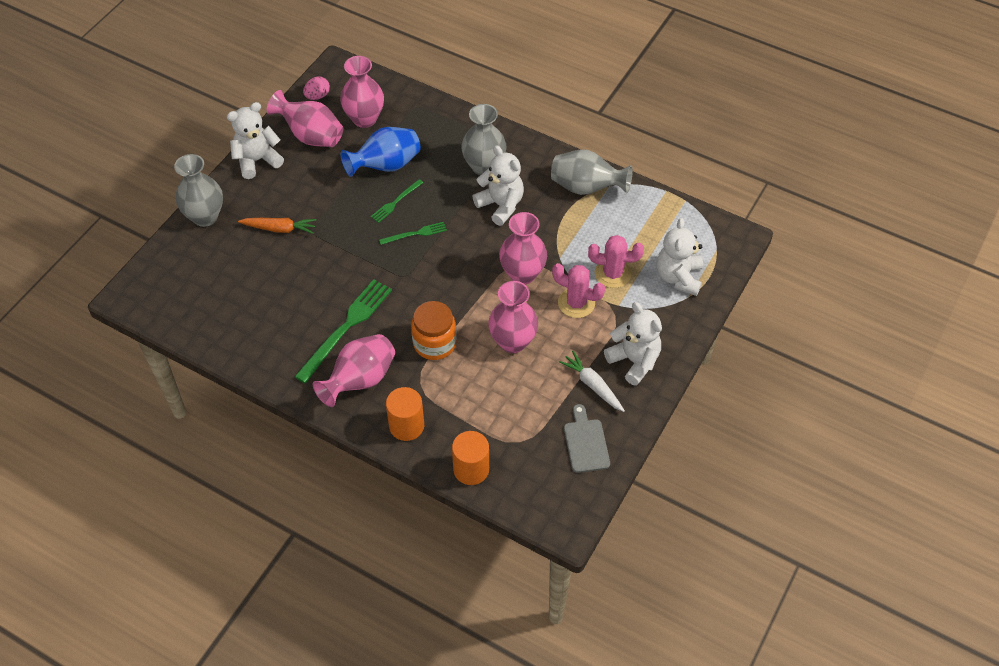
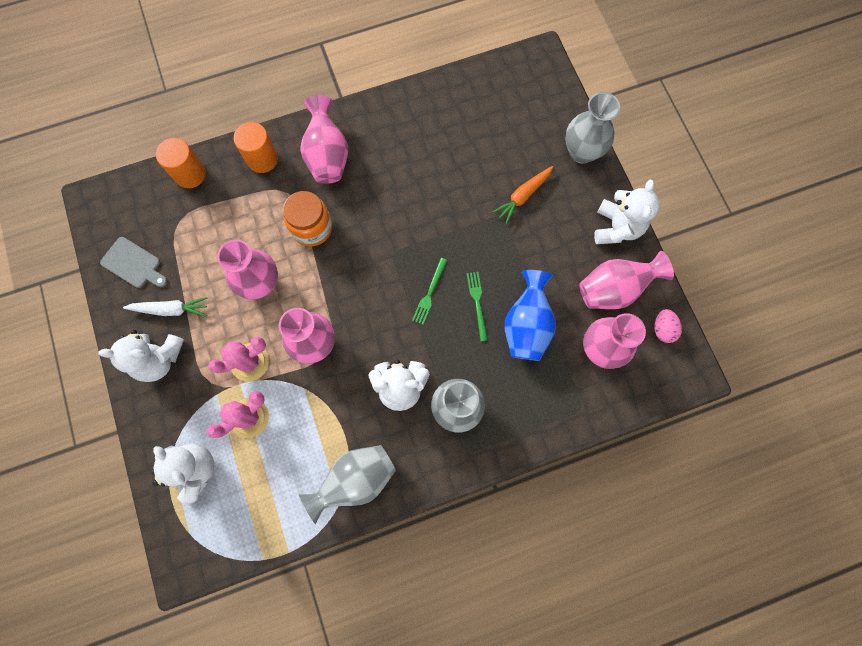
camera: 130 degrees right, 20 degrees up
(346, 327) = (382, 178): green fork -> none

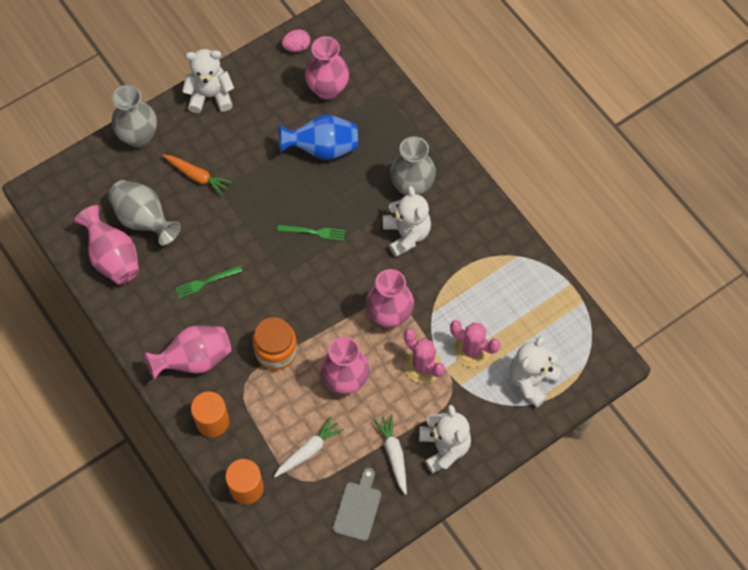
camera: 105 degrees left, 10 degrees down
(204, 234) = (308, 450): none -> white carrot
(355, 480) = (496, 249): grey vase -> grey vase (144, 220)
(477, 303) = (312, 191): green fork -> green fork (206, 282)
(613, 289) = (270, 88): pink vase -> pink vase (113, 258)

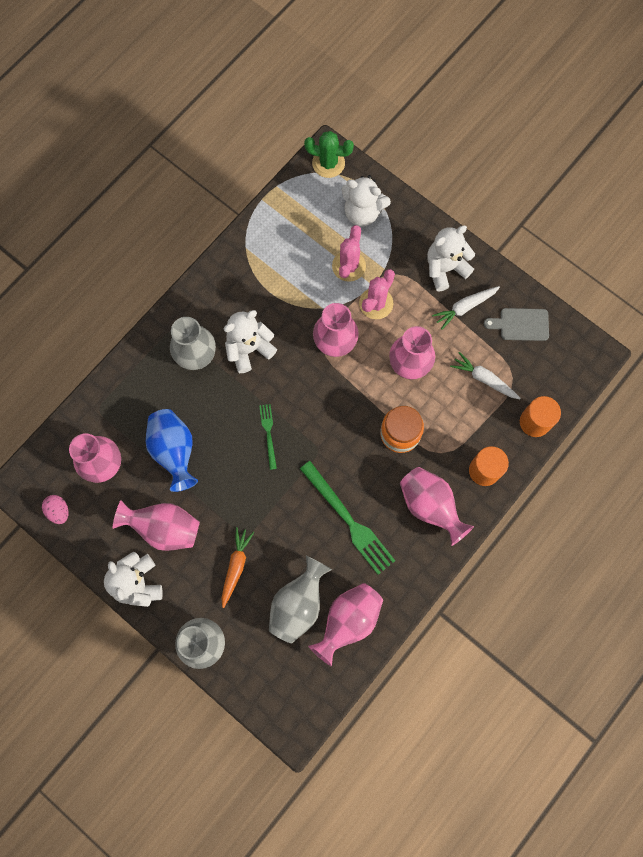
camera: 105 degrees left, 10 degrees up
(206, 282) = (348, 520): green fork -> green fork, size x1.92
(252, 126) = (164, 528): none -> pink vase
(599, 360) = (328, 163): none -> green cactus

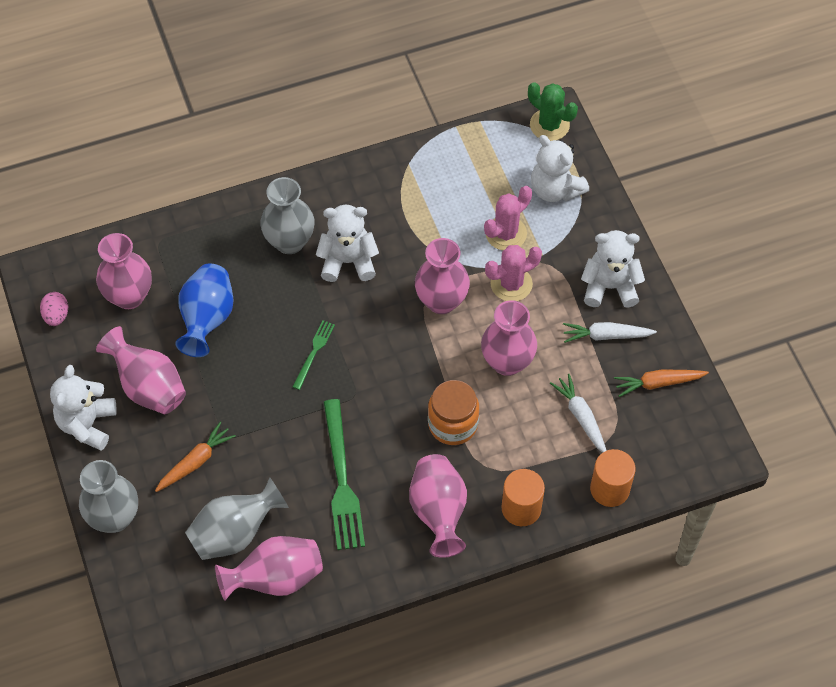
camera: 30 degrees right, 15 degrees down
(521, 324) = (658, 383): grey cutting board -> orange carrot

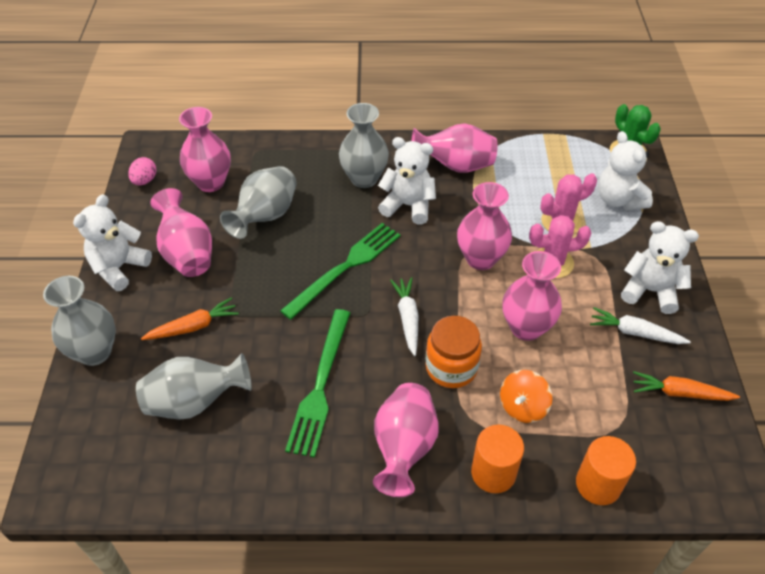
camera: 20 degrees right, 10 degrees down
(207, 319) = (265, 216): blue vase -> grey vase
(275, 578) = (211, 459): pink vase -> pink vase (455, 166)
(314, 352) = (345, 267): green fork -> green fork, size x1.92
(527, 441) = (523, 406): none -> orange spinning top
(581, 417) = (587, 401): white carrot -> white carrot (407, 318)

